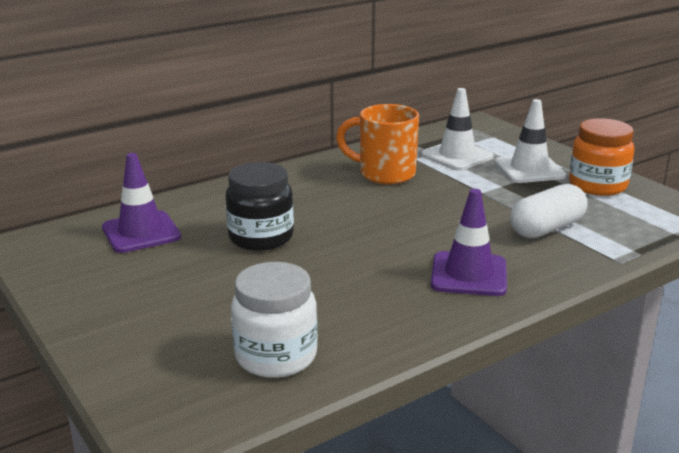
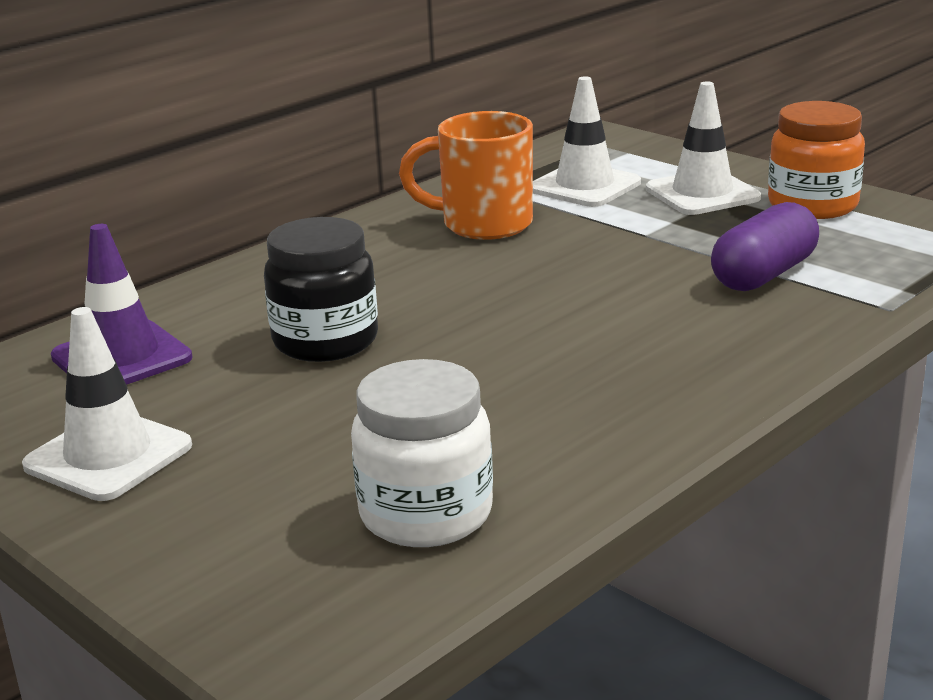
camera: 10 degrees left, 0 degrees up
(110, 292) = (108, 456): none -> white traffic cone
(469, 274) = (675, 354): purple traffic cone -> none
(546, 228) = (763, 274): white capsule -> purple capsule

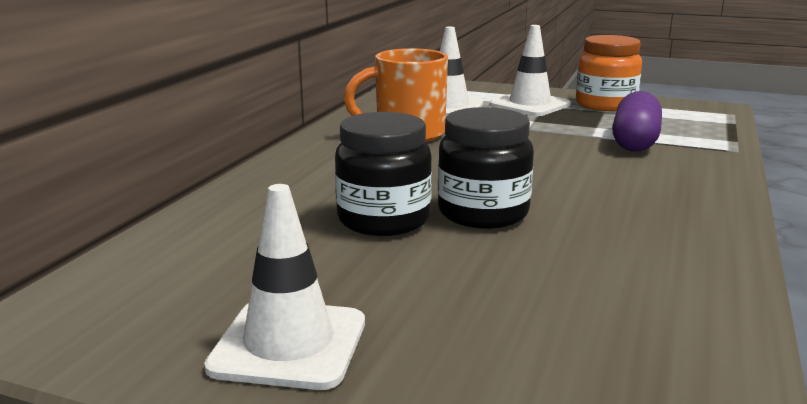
camera: 25 degrees left, 5 degrees down
(121, 357) = (210, 259): purple traffic cone -> none
(426, 514) = (643, 335): white jar -> none
(439, 350) = (483, 213): none -> black jar

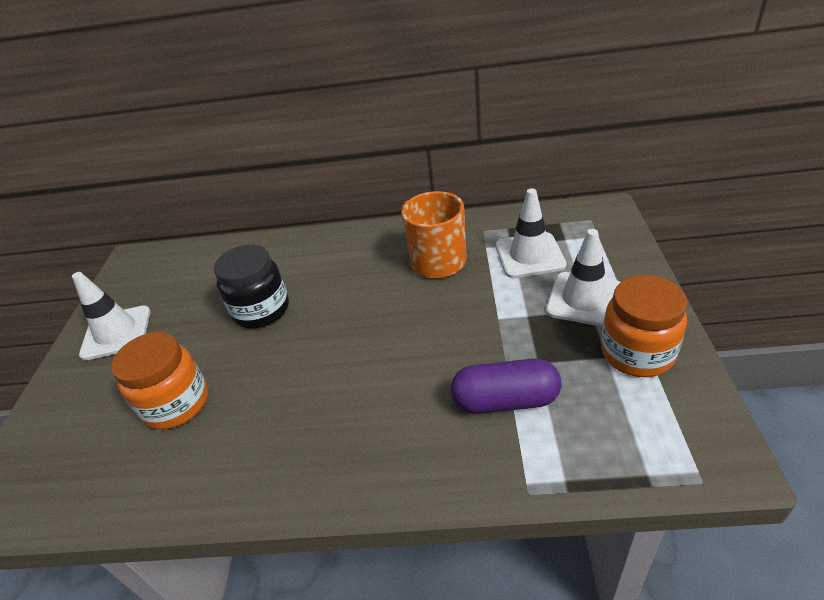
camera: 75 degrees right, 20 degrees up
(483, 213) = (284, 348): black jar -> none
(539, 289) = (176, 404): none -> orange jar

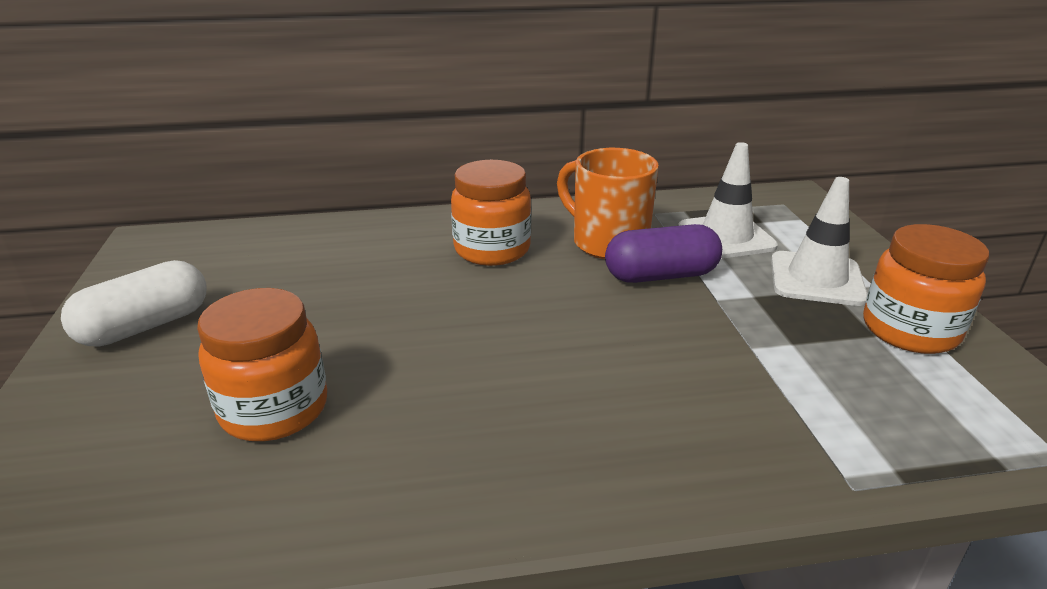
camera: 15 degrees left, 10 degrees down
(116, 333) = (145, 326): white traffic cone -> white capsule
(261, 310) = (376, 296): black jar -> none
(351, 268) = (492, 250): none -> orange jar
(505, 400) = (769, 385): purple capsule -> purple capsule (661, 275)

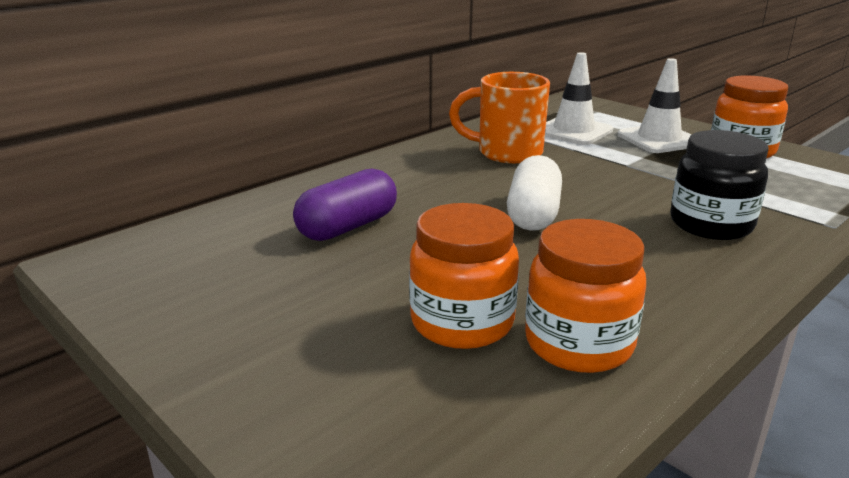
camera: 35 degrees left, 5 degrees down
(145, 326) = (228, 318): white capsule -> white capsule (533, 214)
(492, 250) = (435, 178): orange jar -> orange jar (578, 344)
(661, 275) = (573, 162): purple capsule -> purple capsule (347, 227)
(685, 413) = (711, 224): none -> black jar

